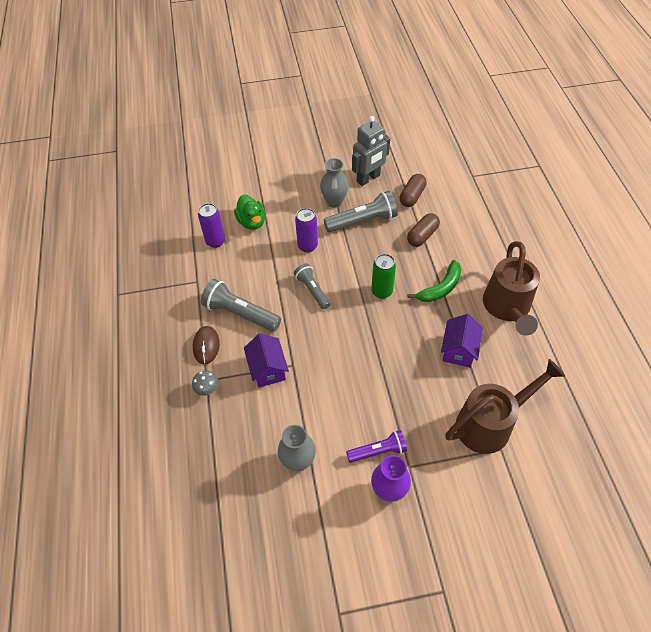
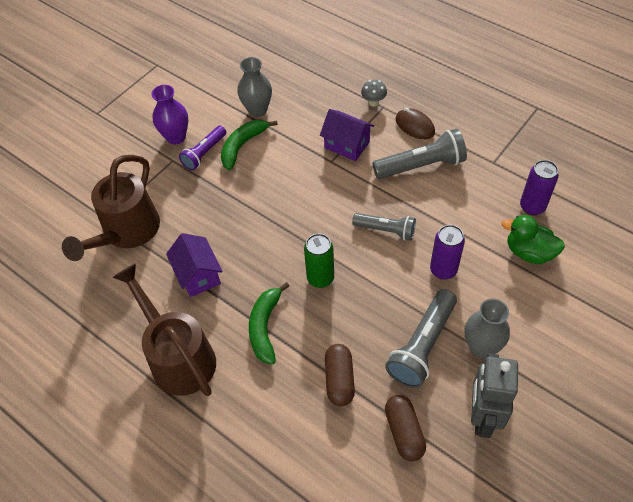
camera: 140 degrees right, 0 degrees up
(342, 433) = (242, 146): none -> green banana

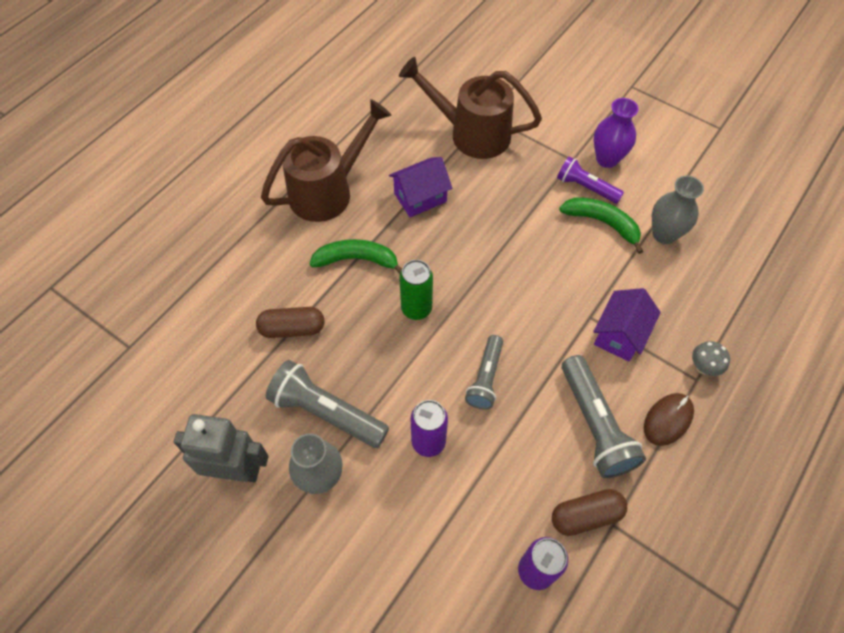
camera: 85 degrees right, 5 degrees up
(404, 432) = (228, 389): brown capsule -> brown capsule (586, 515)
(529, 252) = (457, 555): green duck -> none

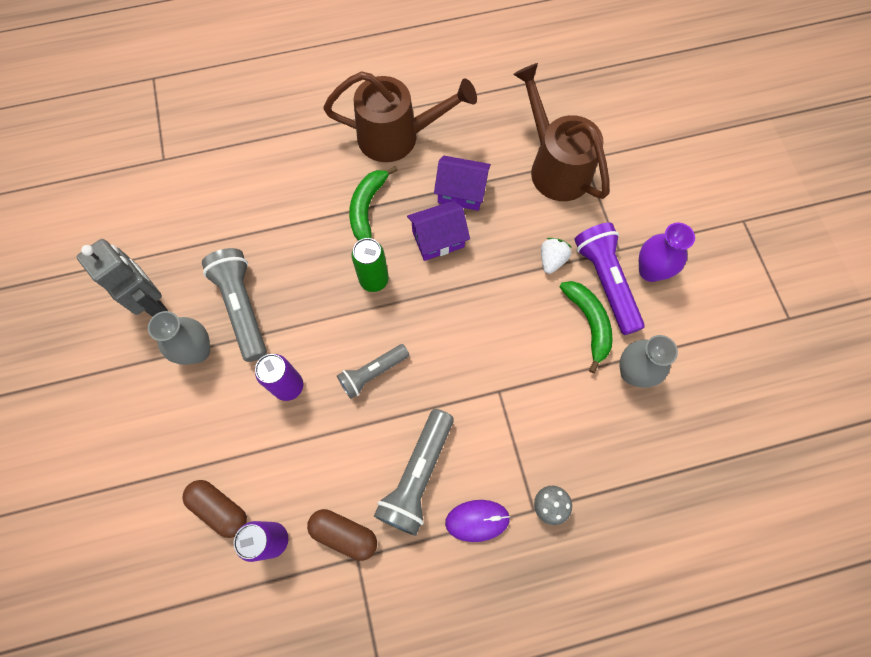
camera: 40 degrees right, 10 degrees up
(292, 329) = (275, 227): brown capsule -> brown capsule (220, 508)
(357, 260) = (367, 208): green banana -> green banana turned 120 degrees counterclockwise
(534, 199) = (551, 260): none -> white strawberry
(586, 187) = (606, 282): purple flashlight -> purple flashlight, size x1.55
(619, 335) = (508, 424): purple house -> purple house (438, 239)
(668, 420) = (477, 520): brown mouse -> purple mouse

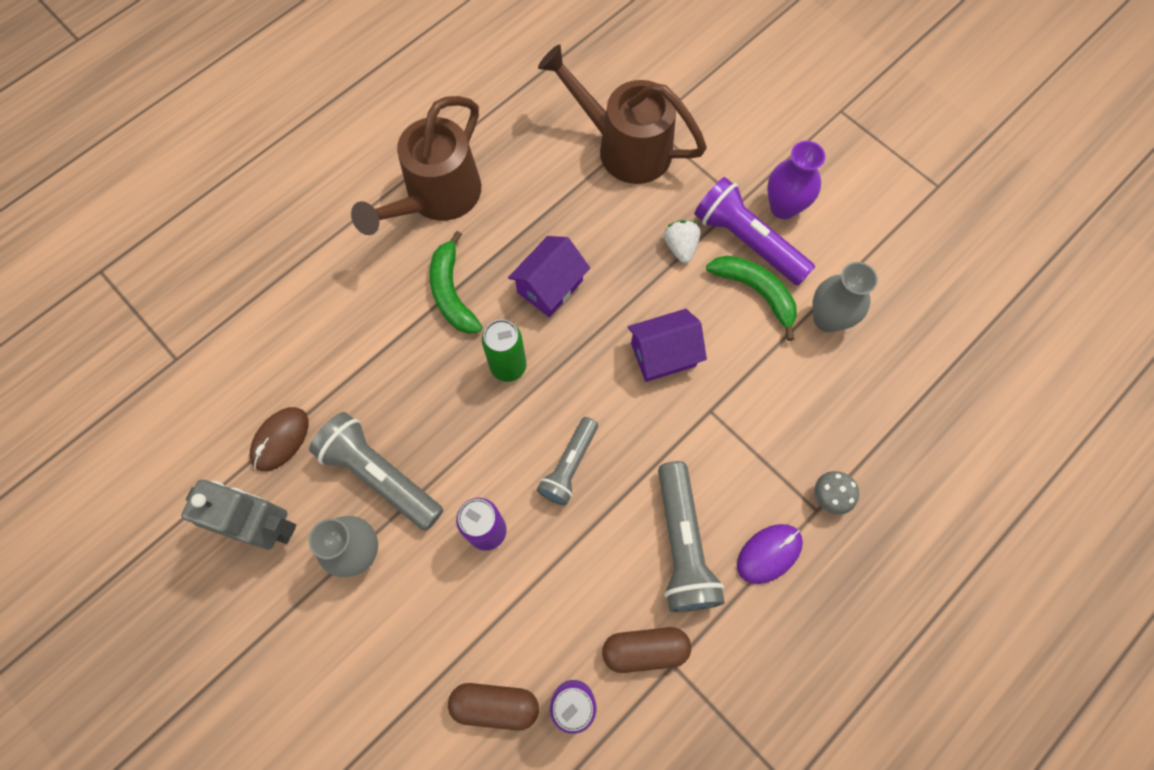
camera: 30 degrees left, 0 degrees up
(194, 248) = (280, 439): none -> brown mouse
(397, 137) = (436, 198): brown watering can -> brown watering can turned 150 degrees clockwise
(461, 192) = (543, 224): purple house -> purple house (663, 354)

